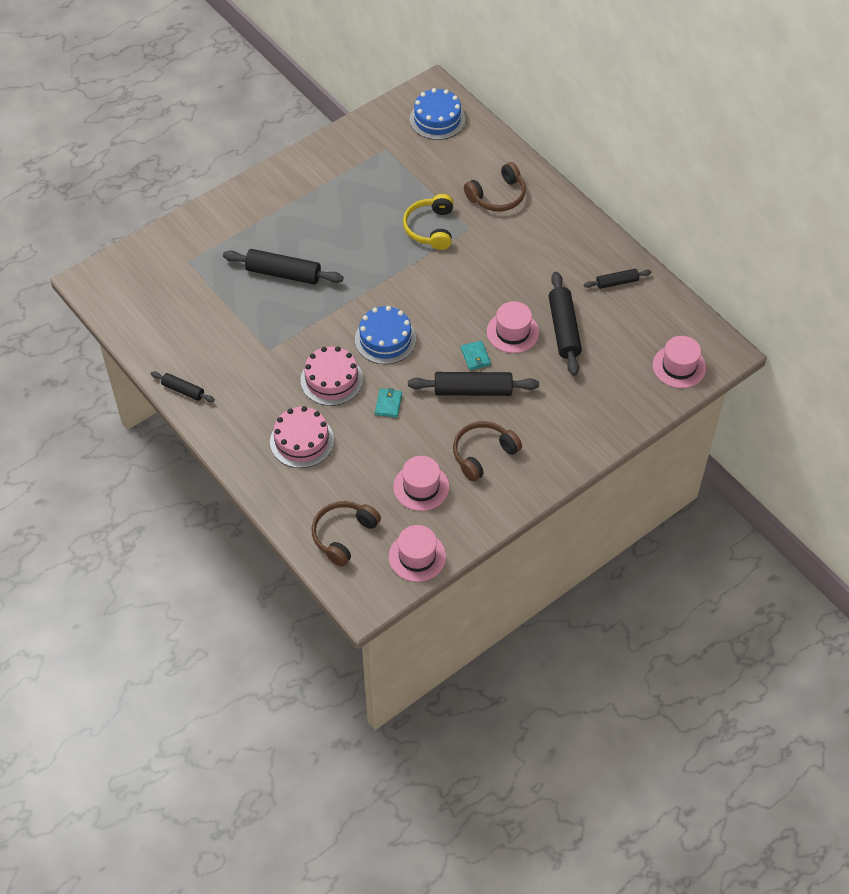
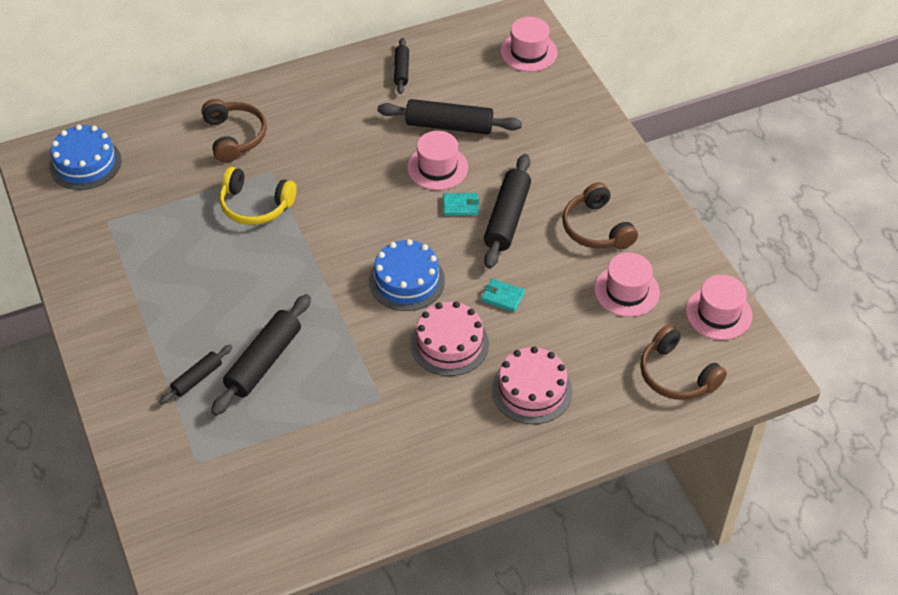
camera: 75 degrees left, 5 degrees down
(183, 390) = (414, 504): black rolling pin -> black rolling pin (197, 378)

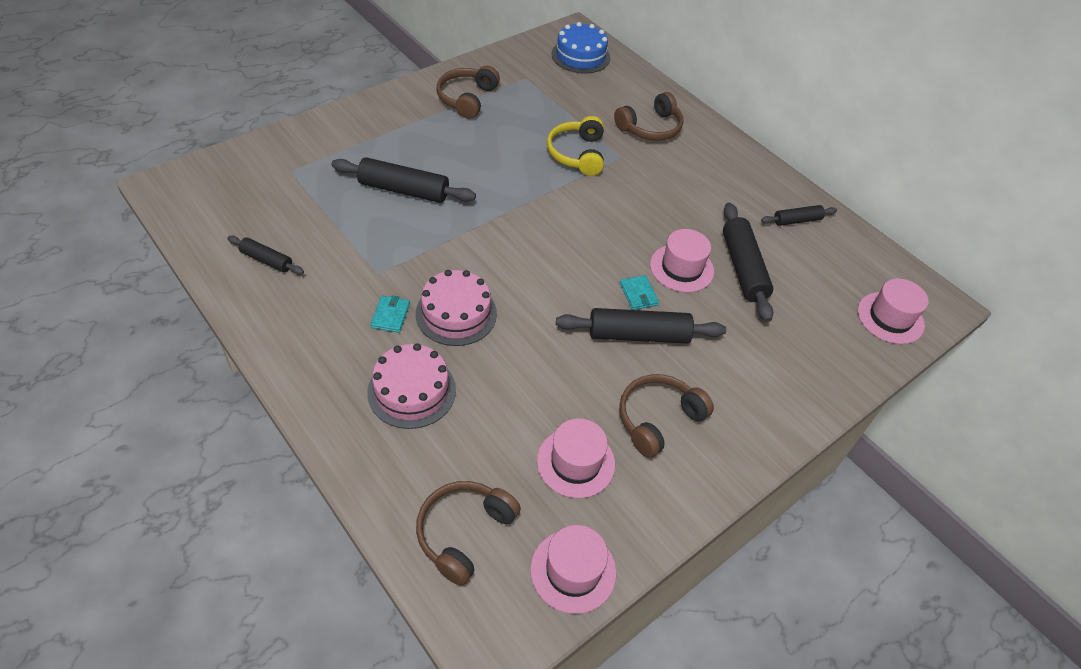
camera: 70 degrees right, 0 degrees up
(125, 282) = (466, 98): none -> brown headphones
(197, 378) = (377, 155): black rolling pin -> black rolling pin (266, 260)
(406, 281) = (525, 268): blue cake -> none
(502, 297) = (529, 347): turquoise wallet -> turquoise wallet (390, 315)

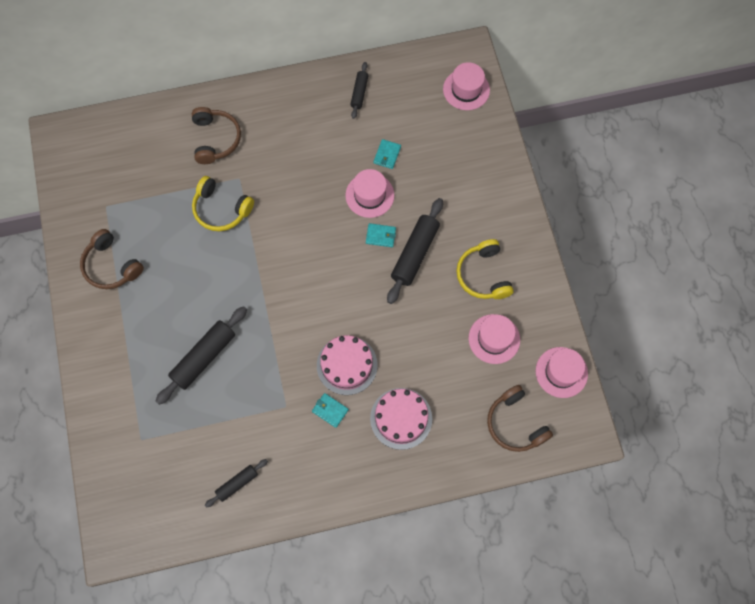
camera: 60 degrees left, 20 degrees up
(580, 56) = (97, 147): blue cake -> none
(658, 419) = (483, 275): brown headphones -> yellow headphones
(743, 268) = (387, 155): black rolling pin -> turquoise wallet

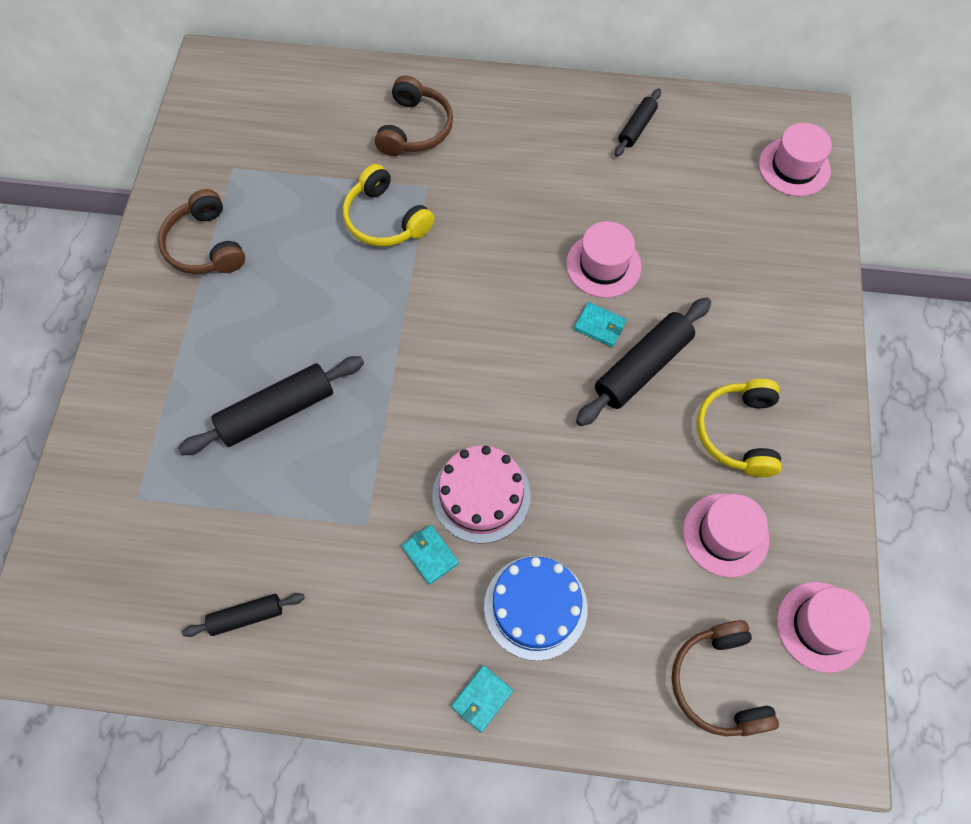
camera: 20 degrees right, 5 degrees down
(387, 155) = (648, 219): turquoise wallet -> turquoise wallet (482, 699)
(401, 418) = (535, 607): pink cake -> blue cake

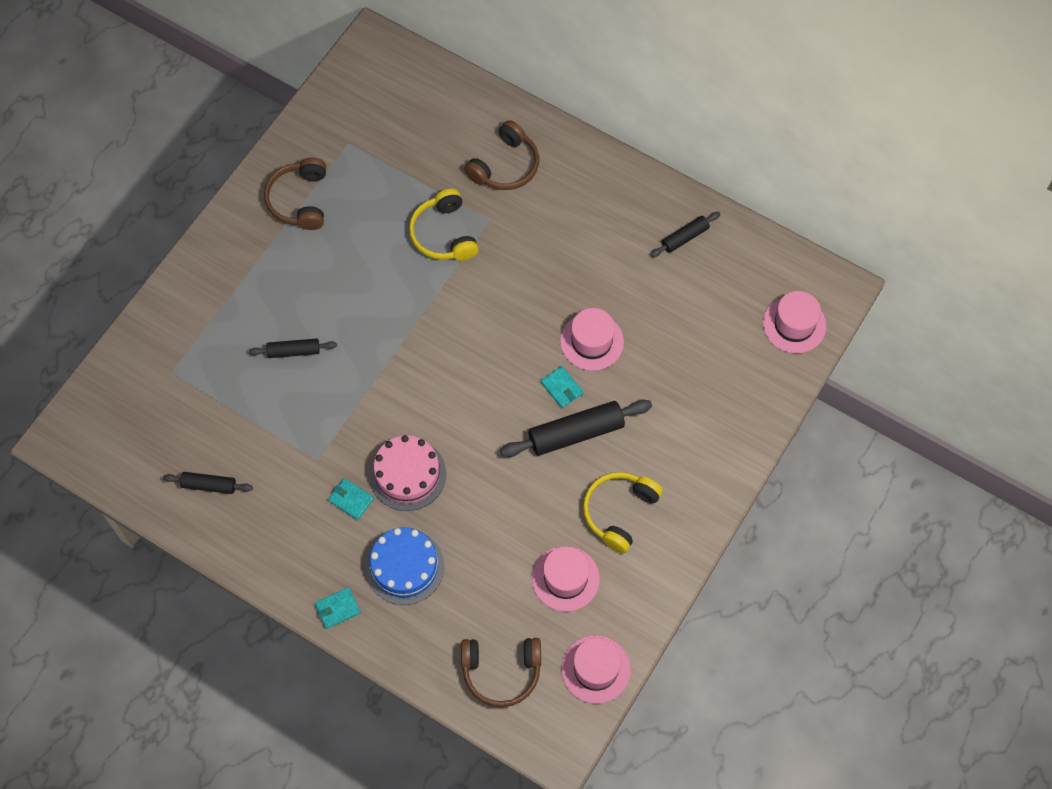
camera: 25 degrees right, 0 degrees up
(277, 411) = (294, 351): black rolling pin -> black rolling pin, size x0.56
(430, 555) = (351, 499): turquoise wallet -> turquoise wallet turned 45 degrees counterclockwise
(718, 683) = (501, 672): brown headphones -> brown headphones turned 105 degrees counterclockwise

